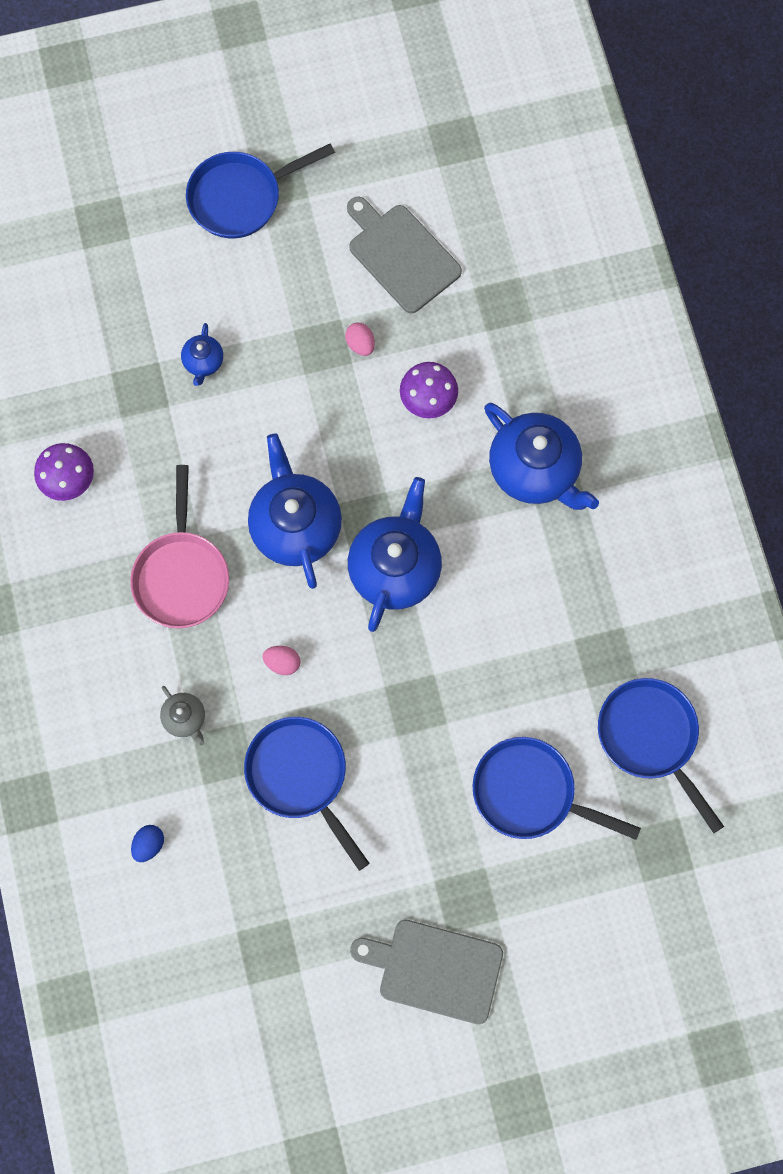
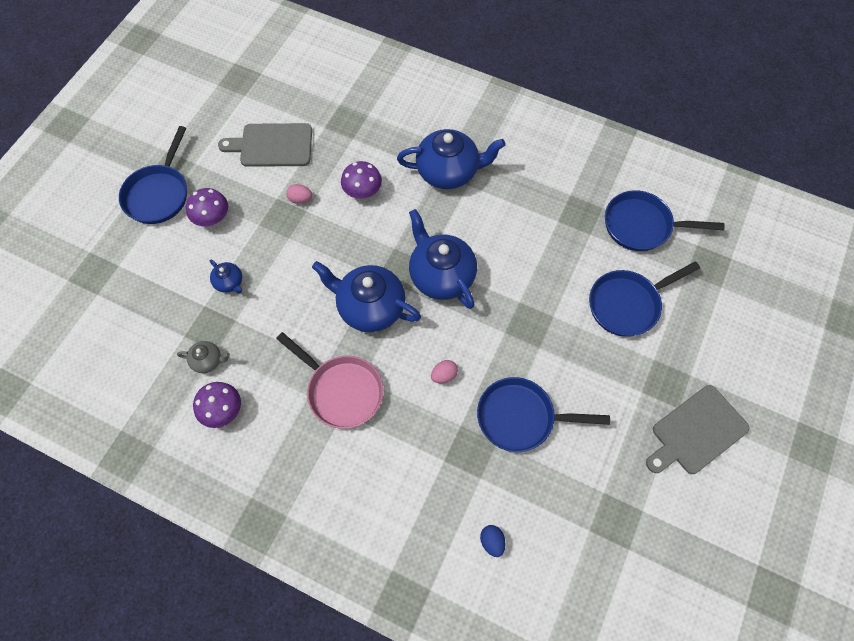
camera: 50 degrees left, 10 degrees down
(185, 718) = (430, 457): grey teapot -> grey teapot (208, 361)
(260, 276) = (212, 217): none -> purple mushroom

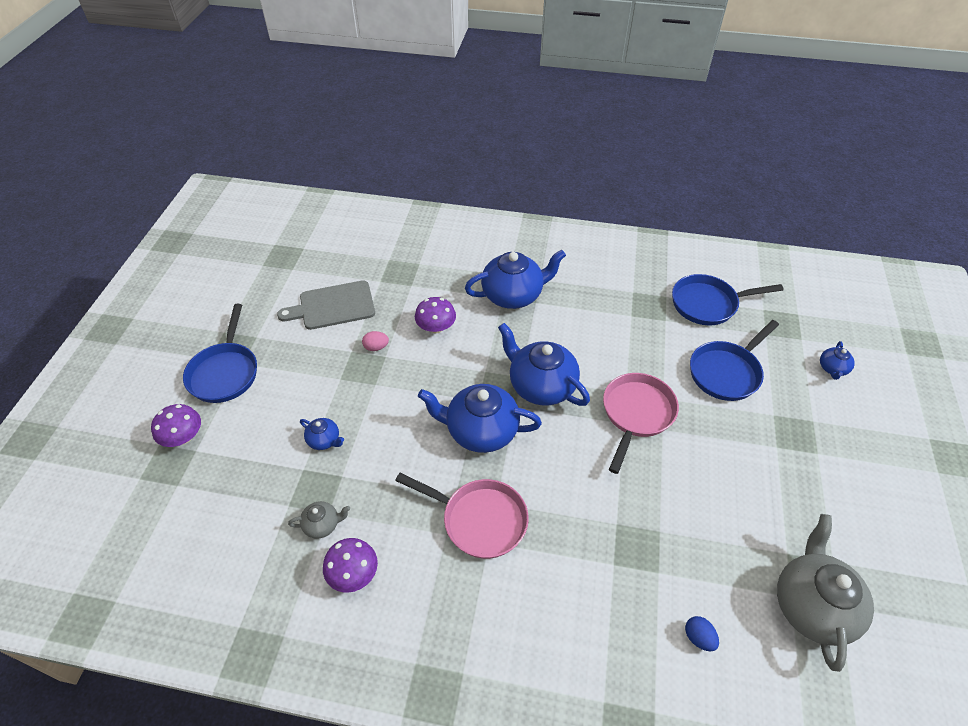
camera: 15 degrees left, 15 degrees down
(212, 217) = (288, 382): purple mushroom -> purple mushroom (183, 437)
(444, 375) = (580, 478): pink egg -> none
(521, 326) = (636, 414): none -> pink pan
(521, 417) = (673, 500): blue pan -> none
(604, 543) = (812, 605): none -> grey teapot
(696, 431) = (844, 471): grey cutting board -> none
(737, 326) = (832, 369): none -> blue teapot

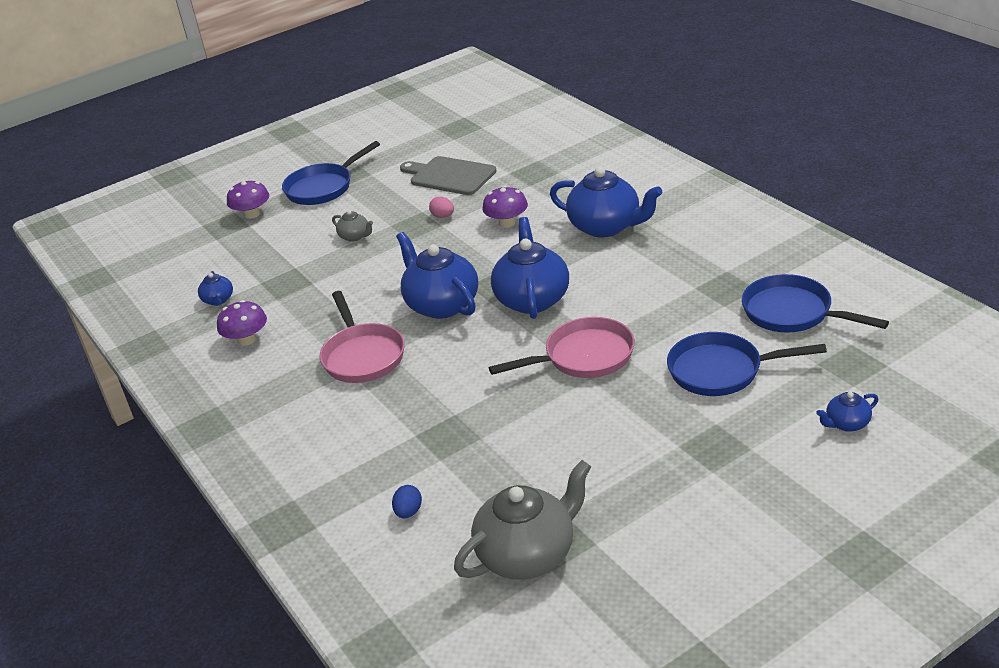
camera: 50 degrees right, 15 degrees down
(322, 525) = (265, 304): grey teapot -> grey teapot (355, 236)
(324, 440) = (330, 257): blue teapot -> blue teapot (218, 300)

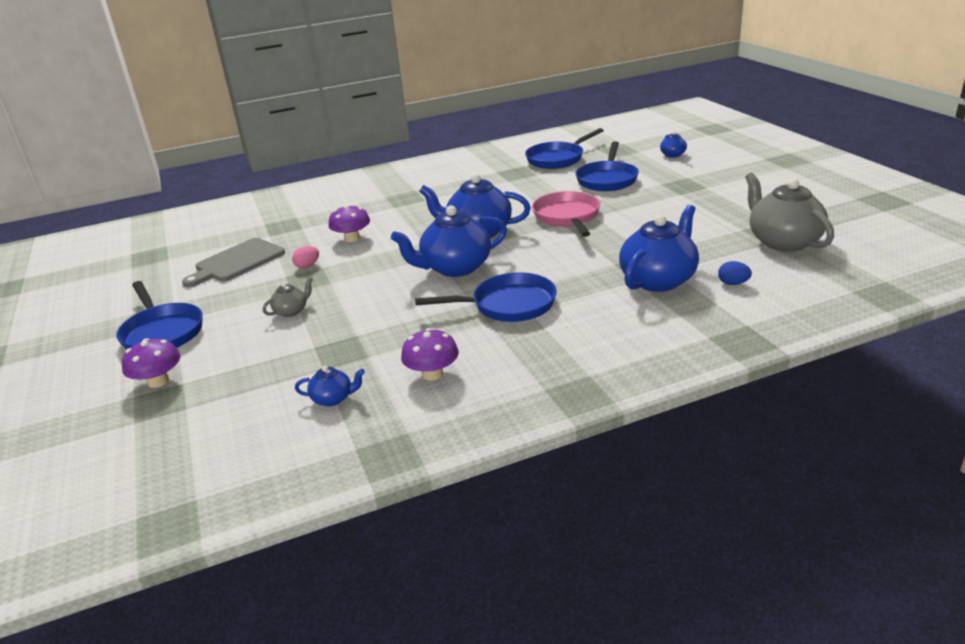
camera: 80 degrees left, 5 degrees down
(362, 356) = (508, 305): pink pan -> blue pan
(606, 227) = (401, 203): blue teapot -> blue teapot (658, 280)

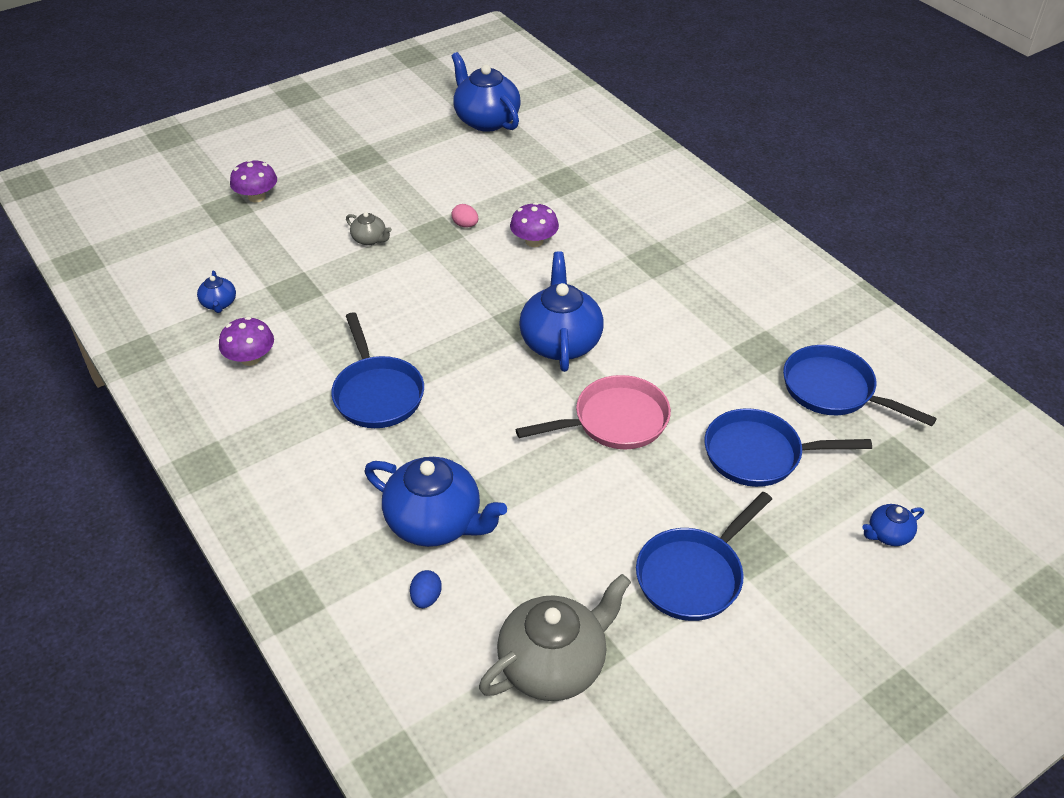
camera: 75 degrees right, 15 degrees up
(162, 332) = (335, 172): blue pan -> blue pan (693, 575)
(237, 262) = (473, 174): grey cutting board -> none
(455, 268) = (463, 338): blue teapot -> blue teapot (486, 120)

